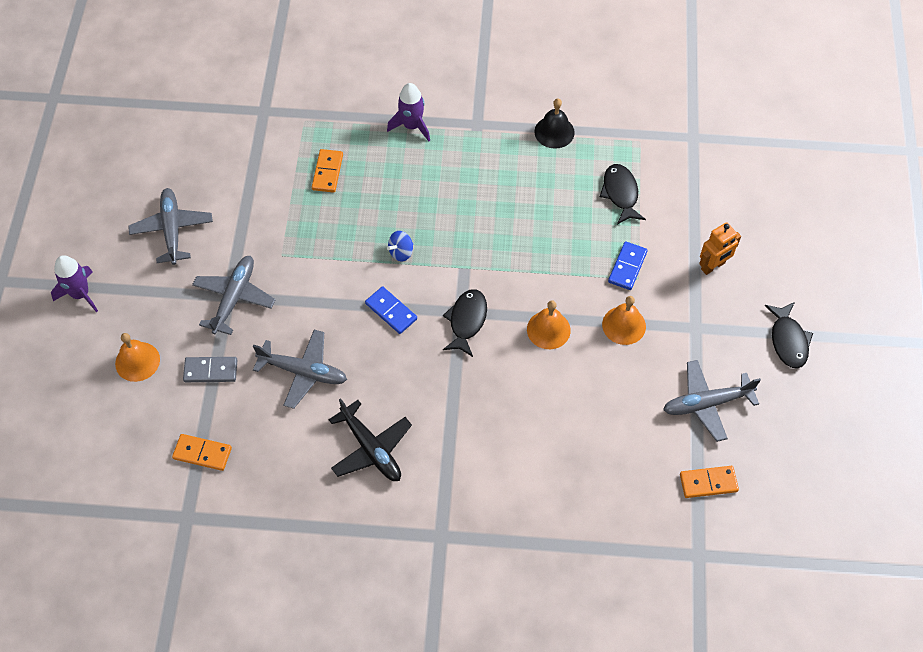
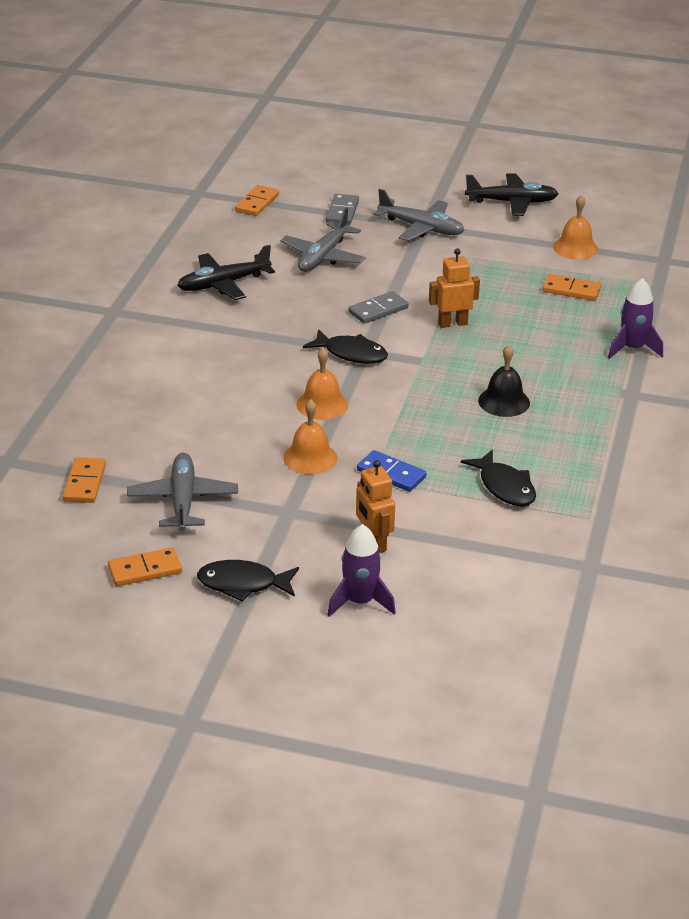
camera: 100 degrees right, 25 degrees down
(80, 294) = (447, 157): purple rocket -> purple rocket (360, 602)
(137, 361) = (365, 179): orange bell -> orange bell (575, 248)
(172, 229) = (512, 202): grey plane -> black plane
(391, 311) = (378, 310): blue domino -> grey domino
(401, 252) = (452, 323): blue spinning top -> orange robot
(554, 132) = (612, 450): black bell -> black bell (504, 401)
(620, 193) = (504, 487): black fish -> black fish turned 60 degrees clockwise
(796, 409) = (145, 570): none -> orange domino

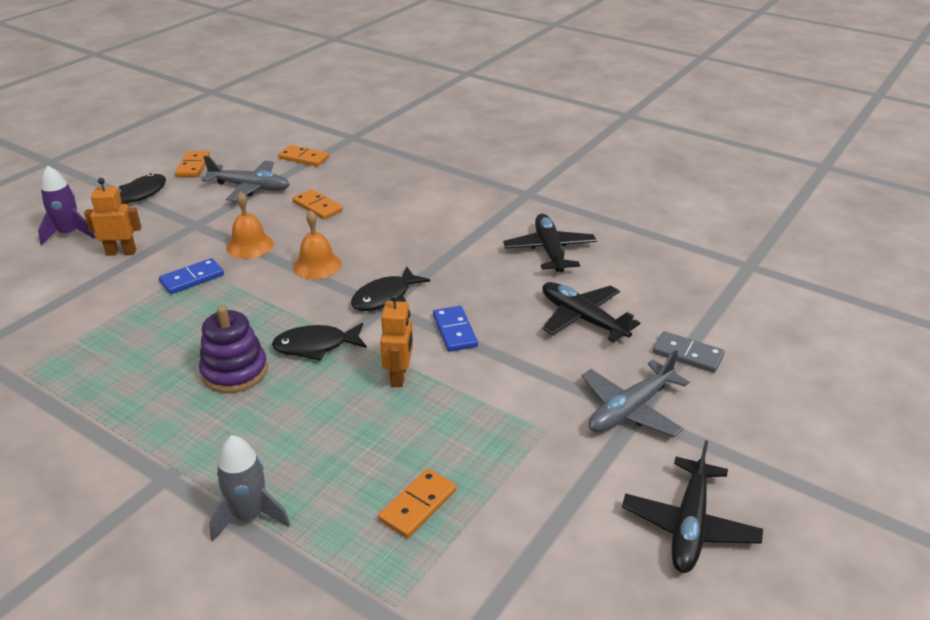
camera: 110 degrees right, 0 degrees up
(257, 203) = (719, 298): orange domino -> orange domino (317, 206)
(323, 257) = (582, 319): grey plane -> black plane
(378, 310) = (454, 331): grey domino -> blue domino
(504, 401) = (234, 371): black bell -> purple stacking toy
(504, 487) = (113, 334): black fish -> black fish (316, 346)
(575, 248) = (529, 553): orange bell -> none
(632, 349) = (249, 516): purple rocket -> grey rocket

